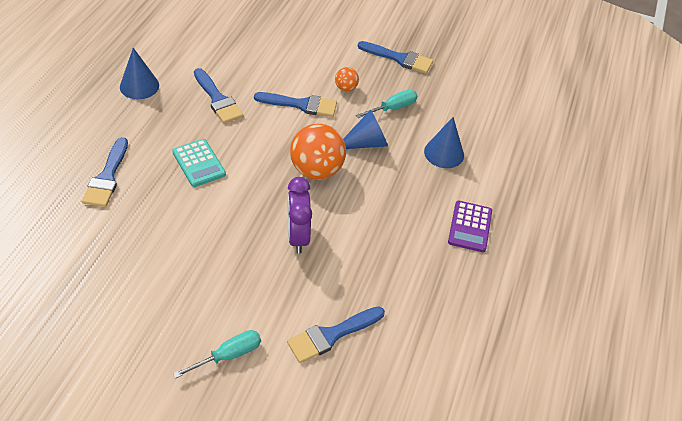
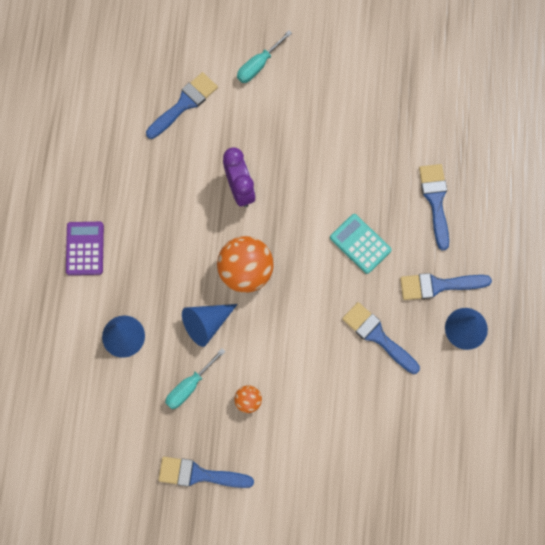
camera: 170 degrees right, 25 degrees up
(301, 105) = (288, 358): blue brush -> blue brush (438, 285)

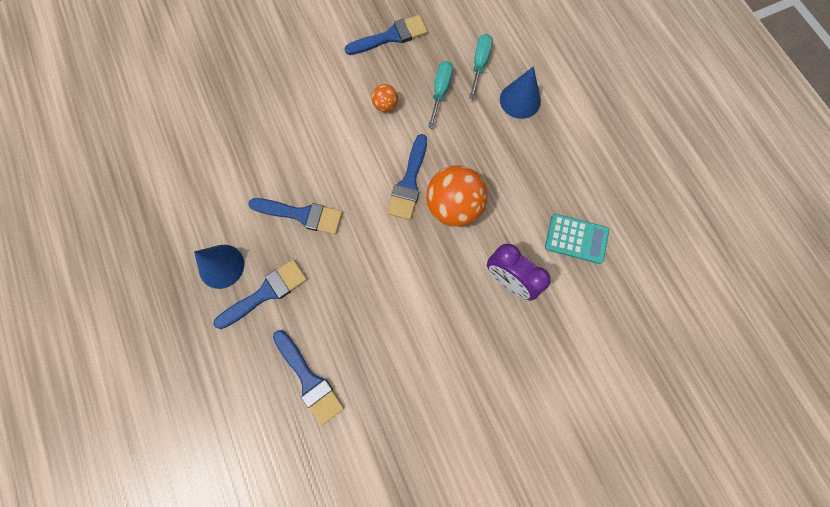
camera: 150 degrees right, 0 degrees up
(85, 248) = (604, 150): purple calculator -> none
(184, 104) = (620, 337): blue brush -> blue brush (409, 182)
(206, 324) = (458, 145): blue cone -> none
(258, 65) = (579, 429): turquoise screwdriver -> turquoise screwdriver (480, 64)
(360, 244) = (362, 291): turquoise calculator -> turquoise calculator (576, 239)

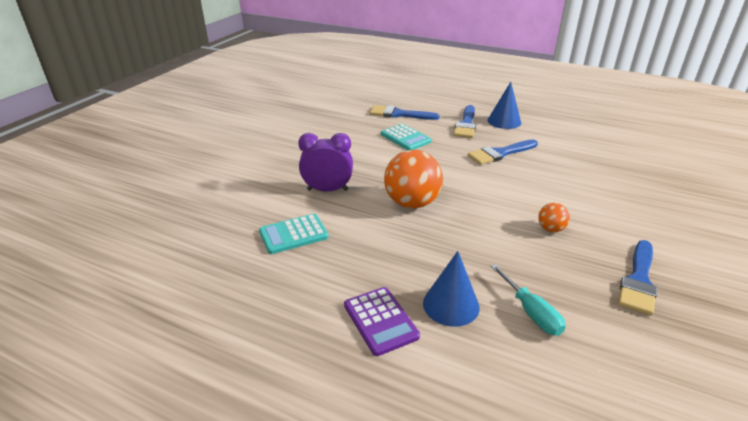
camera: 140 degrees right, 40 degrees down
(357, 317) = (405, 138): none -> turquoise calculator
(409, 182) = (461, 198): blue brush -> none
(440, 92) = (527, 265): turquoise screwdriver -> none
(571, 119) = (380, 321): none -> purple calculator

